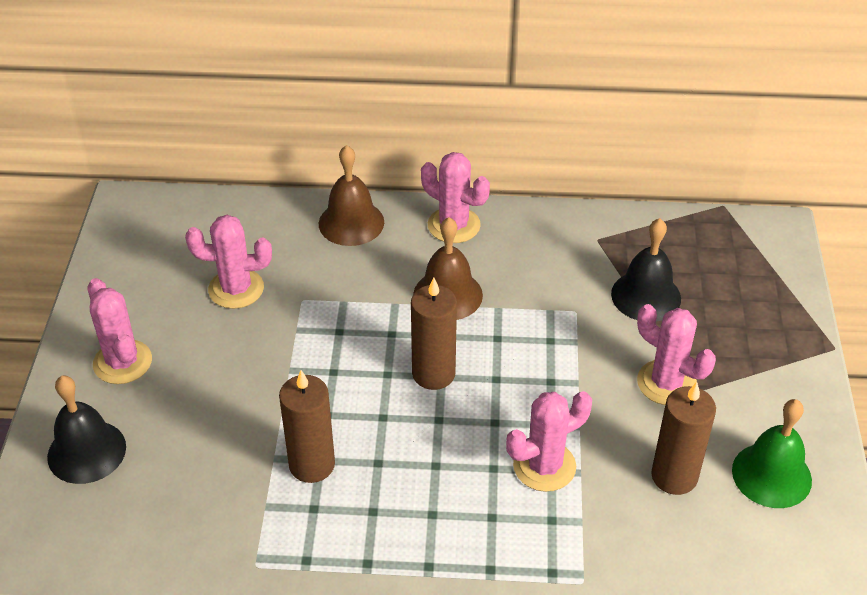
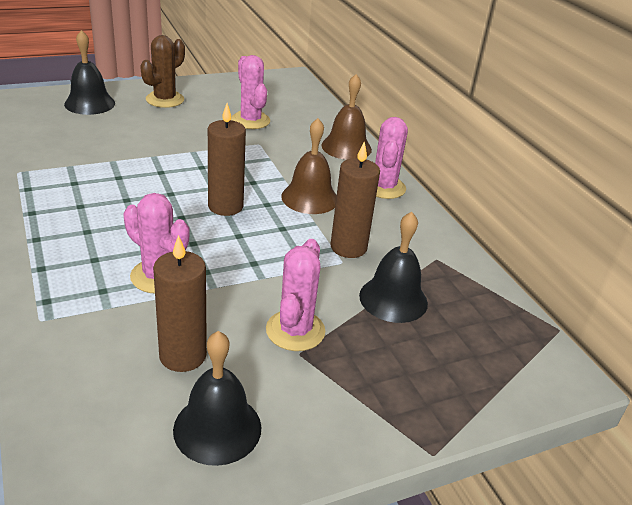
camera: 60 degrees right, 10 degrees down
(122, 362) = (165, 99): pink cactus -> brown cactus
(312, 464) = (112, 175): brown candle -> brown candle (348, 247)
(771, 475) = (217, 428): green bell -> black bell

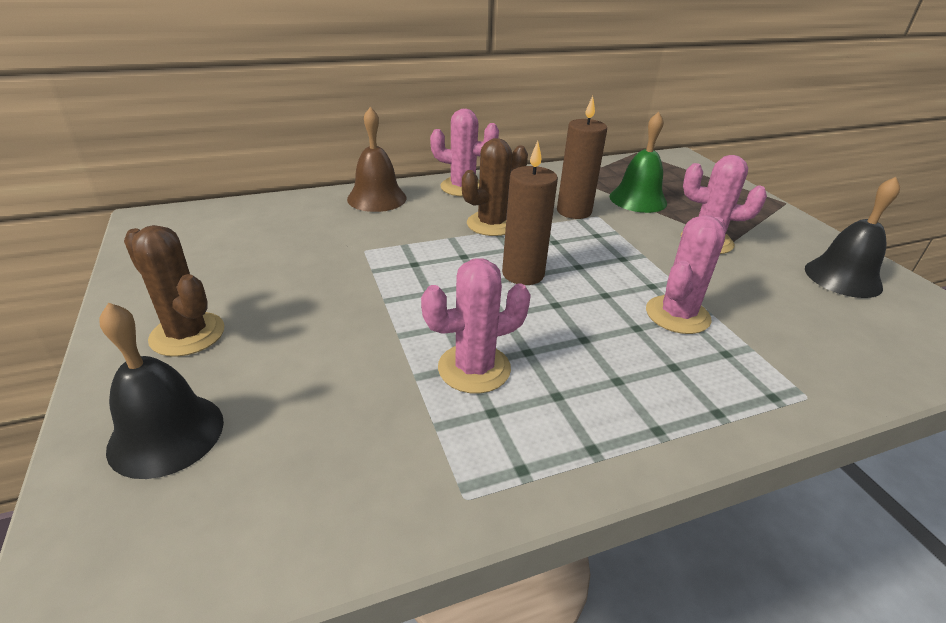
camera: 85 degrees left, 0 degrees up
(183, 355) = (781, 295): brown candle -> none
(250, 120) = (293, 254): pink cactus -> pink cactus (474, 368)
(310, 198) = (491, 224): brown bell -> brown cactus
(393, 299) = (638, 199): black bell -> green bell

